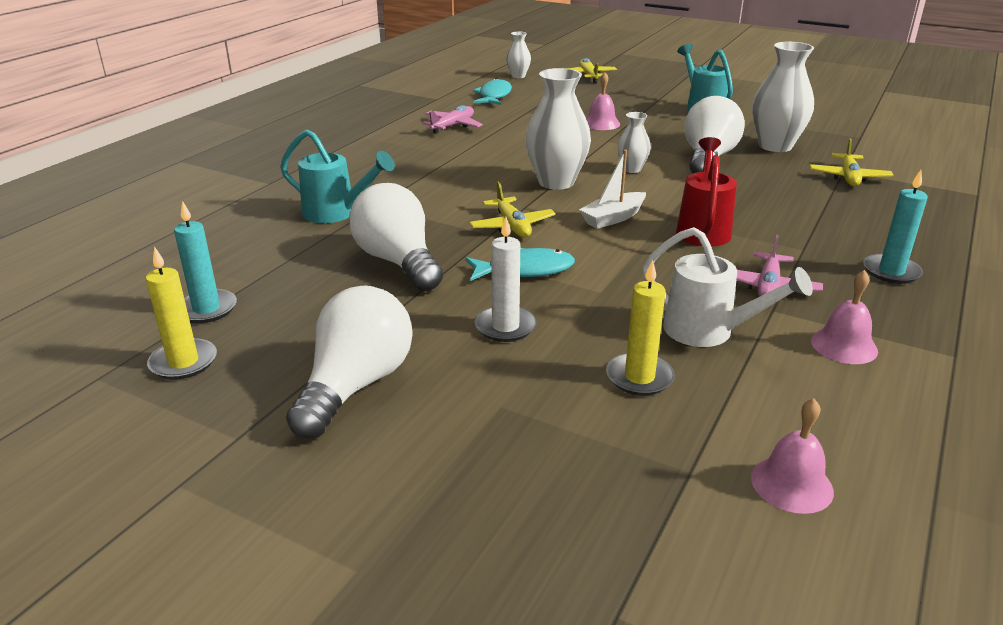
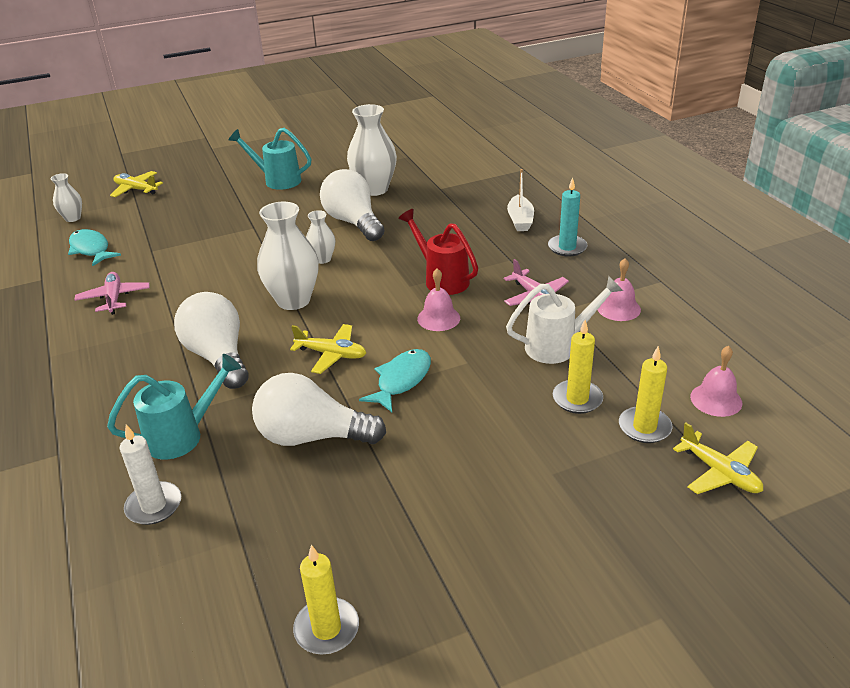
camera: 50 degrees left, 5 degrees up
(206, 309) = (253, 584): turquoise candle -> none
(356, 385) = (462, 535): white light bulb -> white light bulb (218, 357)
(505, 327) = (464, 426): white candle -> white candle (154, 506)
(601, 123) = (230, 231): pink bell -> pink bell (438, 318)
(613, 218) = (380, 305): white boat -> white boat (520, 220)
(657, 443) = (644, 427): none -> yellow candle
(848, 177) = (450, 192): yellow plane -> yellow plane (719, 472)

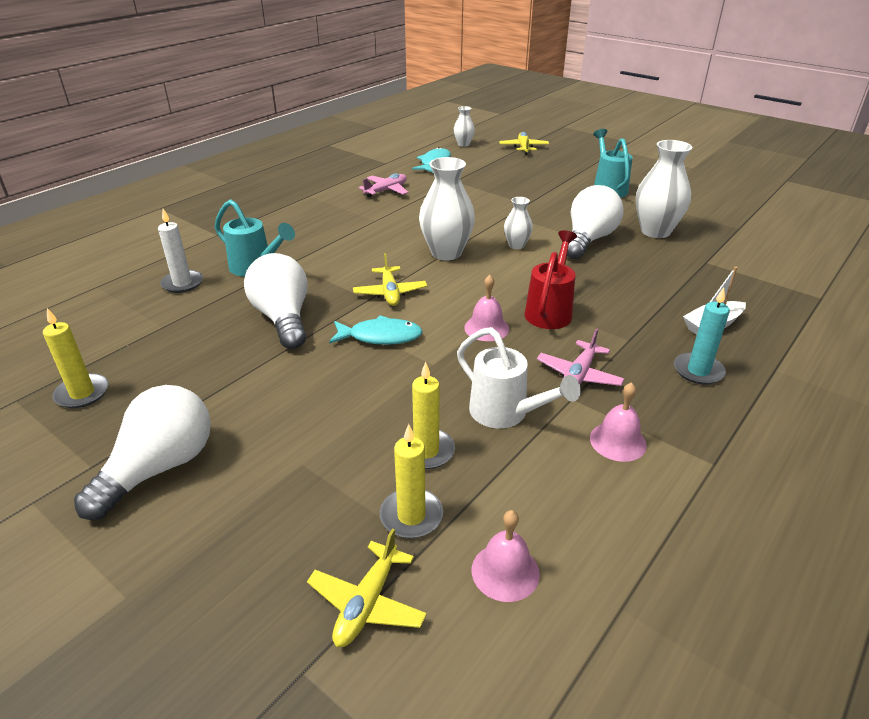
camera: 60 degrees right, 0 degrees up
(218, 357) = (350, 249): white light bulb -> white light bulb (159, 468)

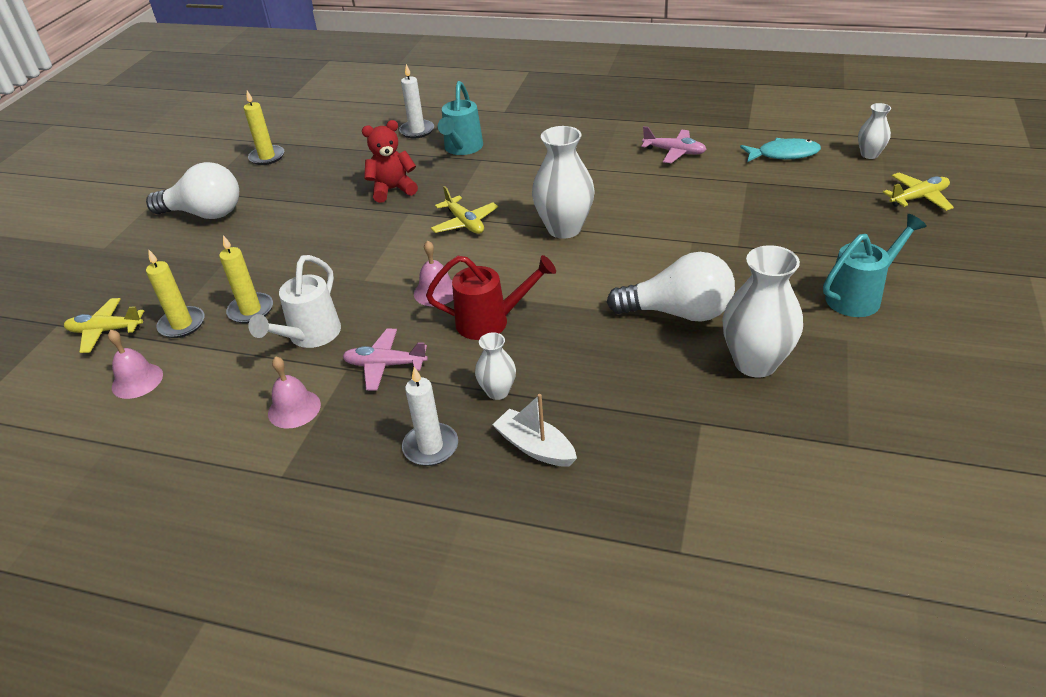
camera: 70 degrees right, 5 degrees up
(283, 318) = (392, 190): white light bulb -> red teddy bear
(380, 337) = (391, 242): turquoise fish -> none
(390, 293) = (464, 223): yellow plane -> yellow plane turned 90 degrees counterclockwise
(516, 245) = (618, 266): white vase -> white vase (497, 391)
(698, 371) = (430, 447): turquoise candle -> white candle

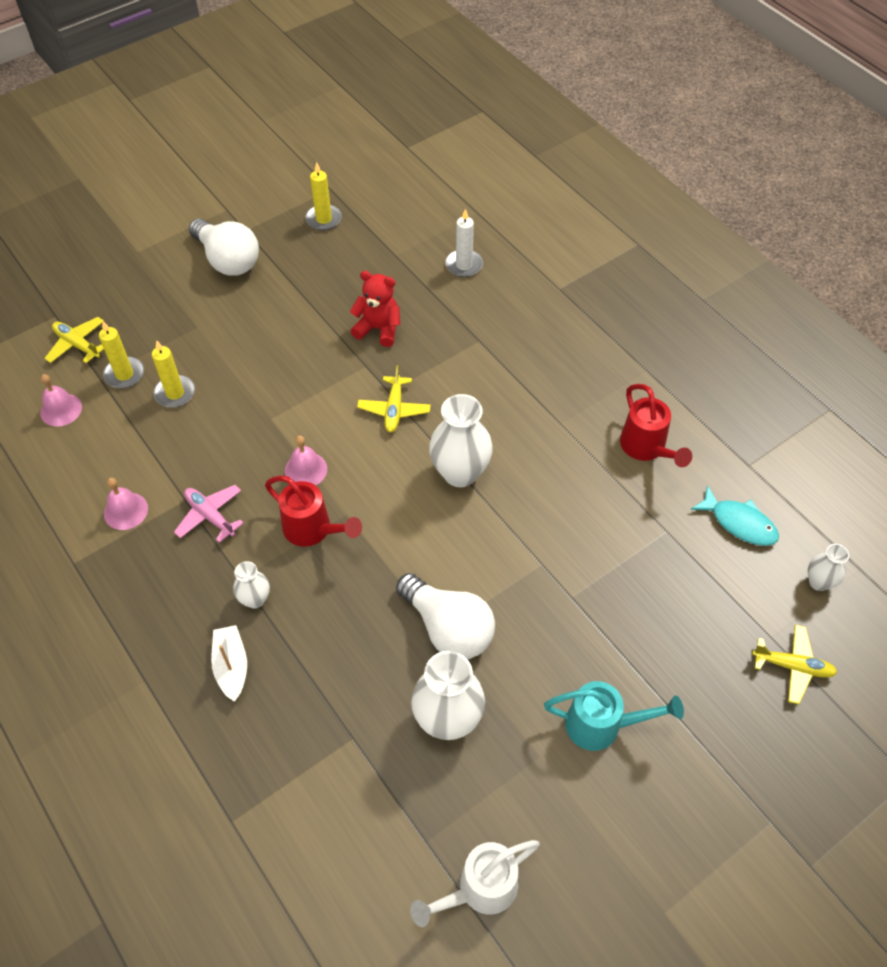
camera: 35 degrees right, 15 degrees up
(310, 336) = (189, 450): white watering can -> white watering can (479, 889)
(430, 447) = (173, 612): white candle -> none
(462, 148) = (477, 315): turquoise watering can -> none
(674, 152) = (646, 448): pink plane -> red watering can

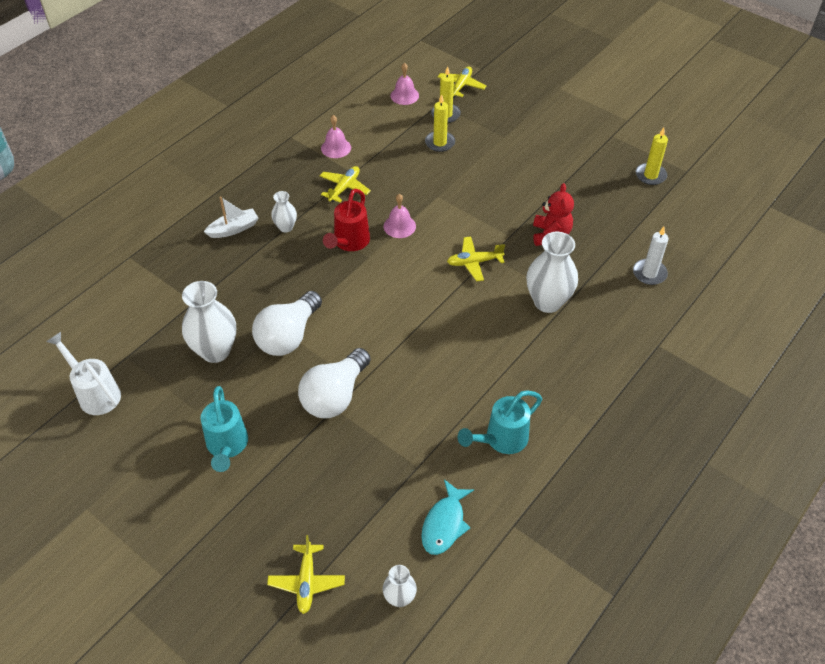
camera: 75 degrees right, 5 degrees down
(210, 516) = (344, 188): pink plane -> yellow plane
(228, 260) = (576, 134): white light bulb -> white light bulb (335, 396)
(460, 473) = (428, 315): white vase -> white vase (547, 302)
(646, 448) = (501, 439): red watering can -> turquoise watering can

